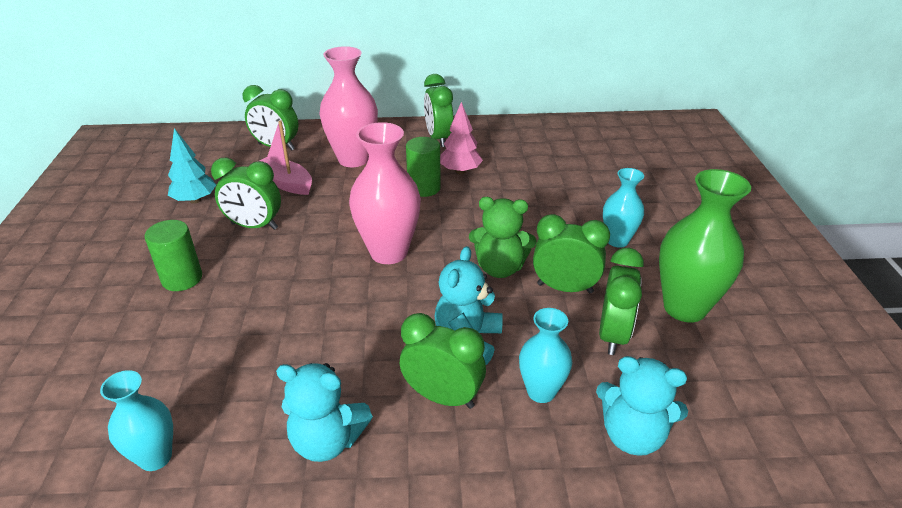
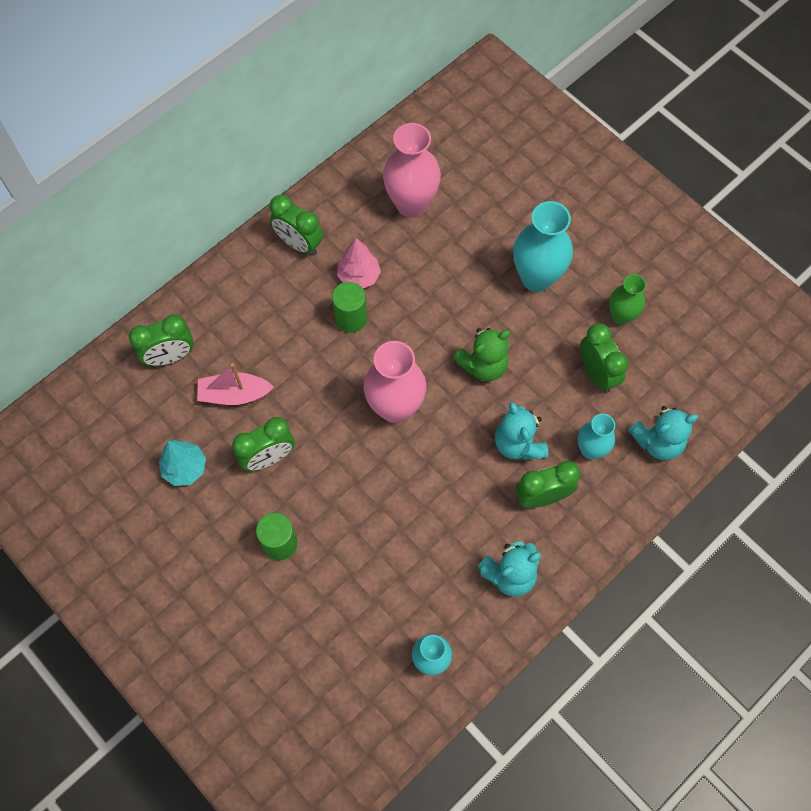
camera: 40 degrees left, 30 degrees up
(353, 159) = (256, 324): pink vase -> pink vase (411, 204)
(564, 288) = (539, 353): green clock -> none
(617, 240) = (536, 277): turquoise vase -> turquoise vase, size x1.68
(684, 308) = (621, 316): green vase -> green vase, size x0.60

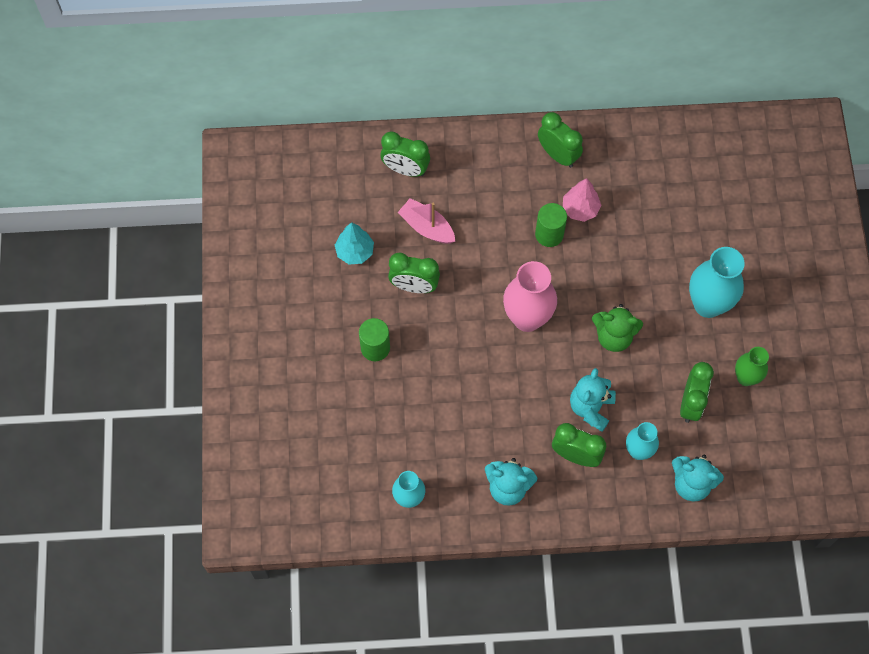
camera: 40 degrees right, 0 degrees up
(299, 244) = (558, 155): green clock -> green clock turned 150 degrees clockwise
(411, 204) = (663, 184): pink vase -> none

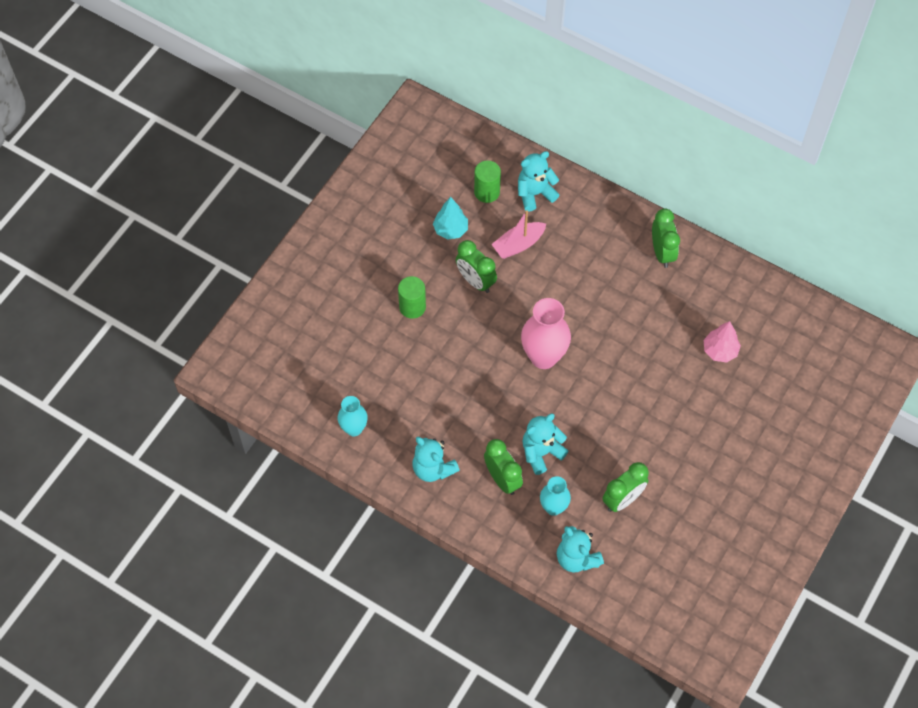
camera: 35 degrees right, 5 degrees down
(405, 169) = (535, 193): green clock -> turquoise teddy bear
(427, 227) = (518, 245): pink boat -> pink boat turned 105 degrees counterclockwise
(549, 234) = (609, 306): green cylinder -> green cylinder (487, 192)
(580, 209) = (648, 303): pink tree -> pink tree (720, 351)
(614, 336) = (601, 412): green teddy bear -> none
(708, 304) = (695, 435): turquoise vase -> none
(745, 378) = (682, 508): green vase -> none

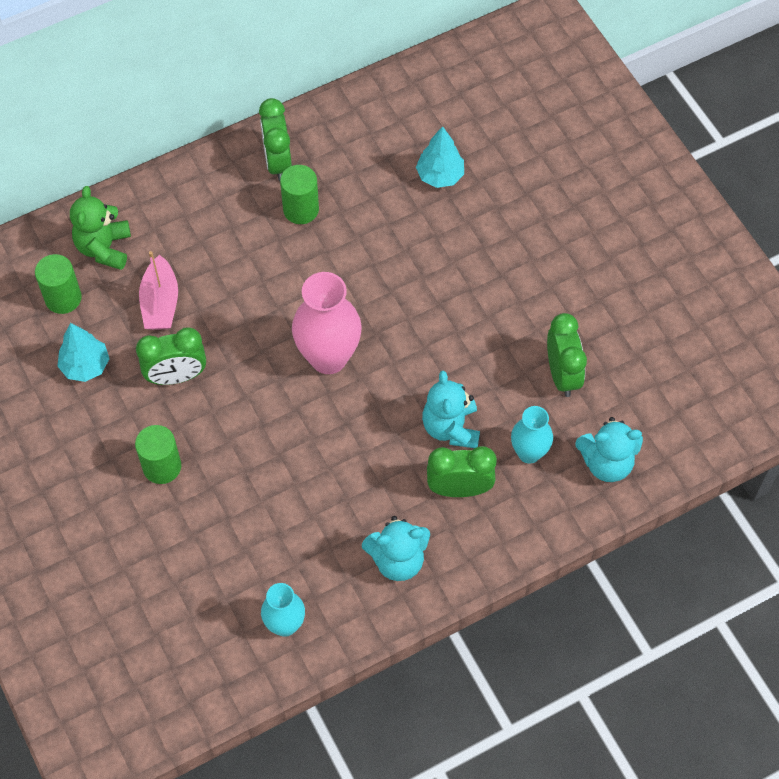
camera: 60 degrees left, 0 degrees up
(535, 193) = (104, 248): turquoise teddy bear -> green teddy bear
(637, 284) = (301, 209): none -> green cylinder
(662, 253) = (278, 162): green clock -> green clock turned 120 degrees counterclockwise
(720, 351) = (440, 175): pink tree -> turquoise tree

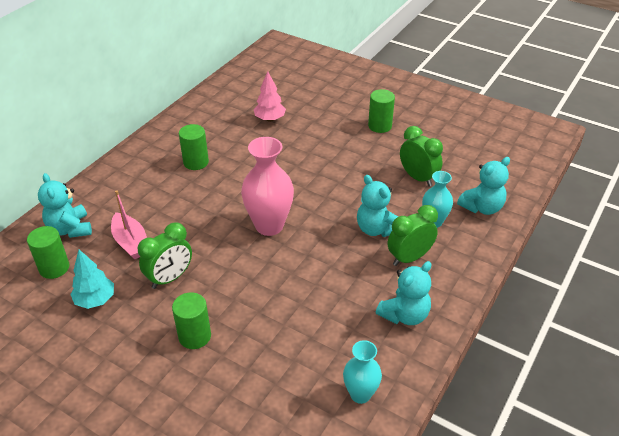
camera: 30 degrees left, 20 degrees down
(104, 248) = (70, 229): green teddy bear -> turquoise teddy bear
(278, 162) = (165, 146): green clock -> none
(440, 175) = (270, 119): turquoise tree -> pink tree
(579, 260) = (380, 126): none -> green cylinder

